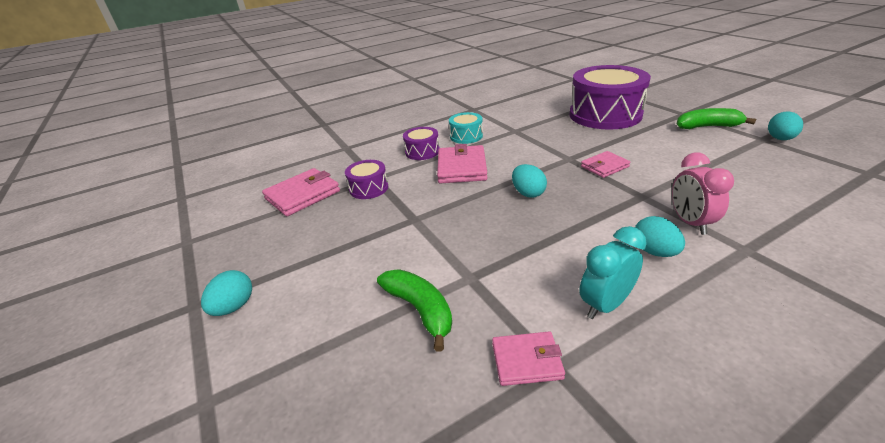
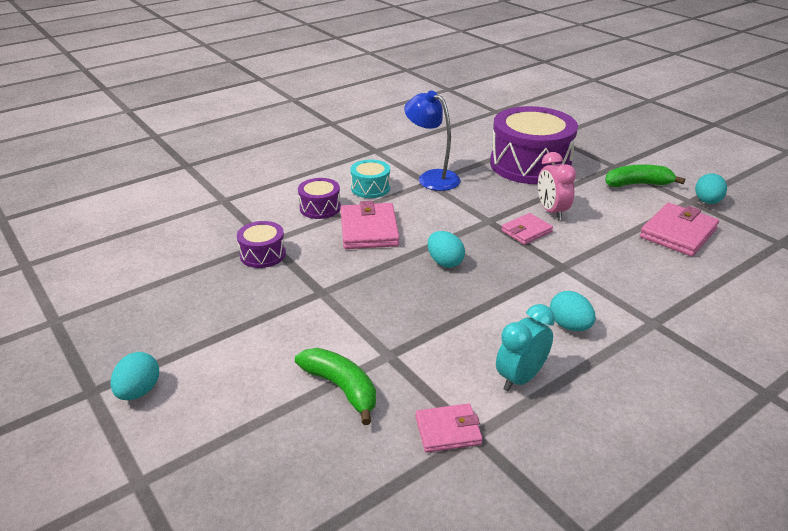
camera: 10 degrees left, 0 degrees up
(303, 195) = (183, 262): pink wallet -> pink wallet (678, 233)
(519, 127) = (432, 177): none -> blue lamp
(690, 223) = (606, 295): pink clock -> pink clock (551, 211)

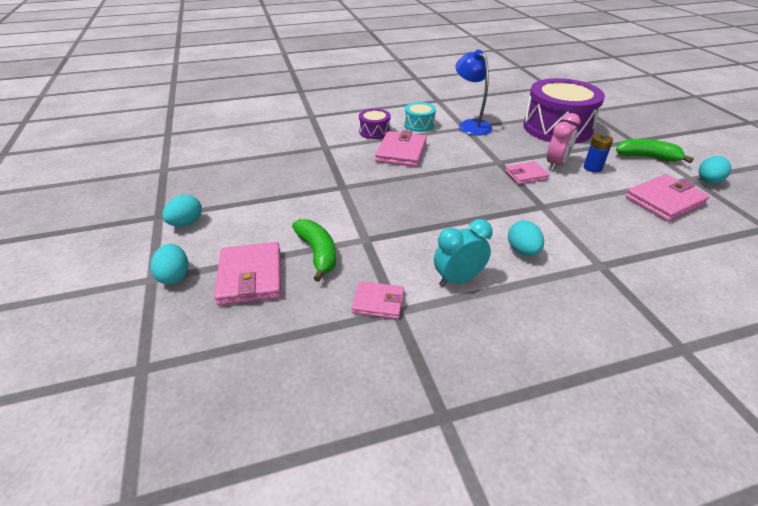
camera: 20 degrees right, 5 degrees up
(263, 254) = (316, 154): purple drum -> none
(274, 442) = (250, 277): none -> pink wallet
(444, 262) = (446, 184): turquoise egg -> turquoise egg (174, 276)
(551, 211) = (556, 164): pink clock -> pink clock turned 150 degrees counterclockwise
(590, 208) = (592, 168): none -> blue battery

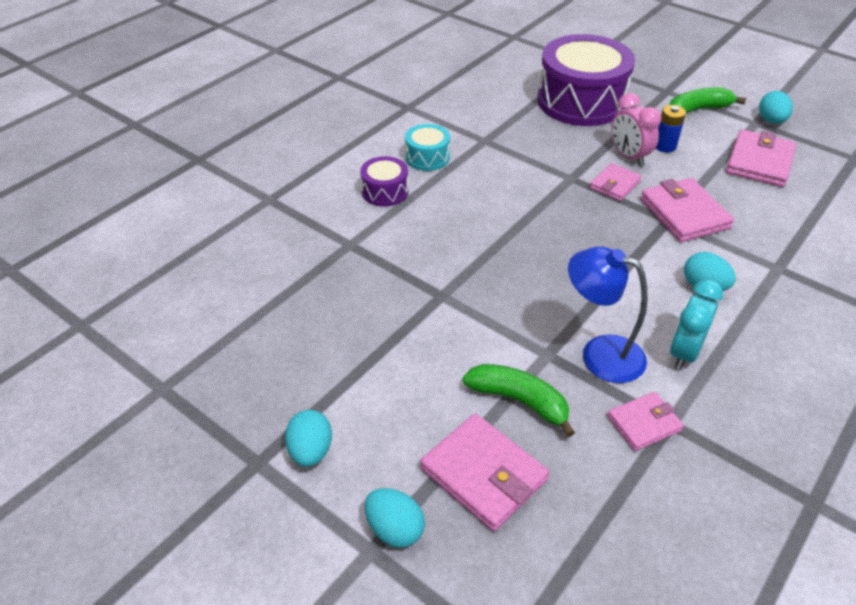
camera: 35 degrees left, 5 degrees up
(401, 152) = (453, 210): pink wallet -> pink wallet (684, 214)
(470, 125) = (486, 133): blue lamp -> blue lamp (600, 354)
(556, 164) = (628, 157): pink clock -> pink clock turned 150 degrees clockwise

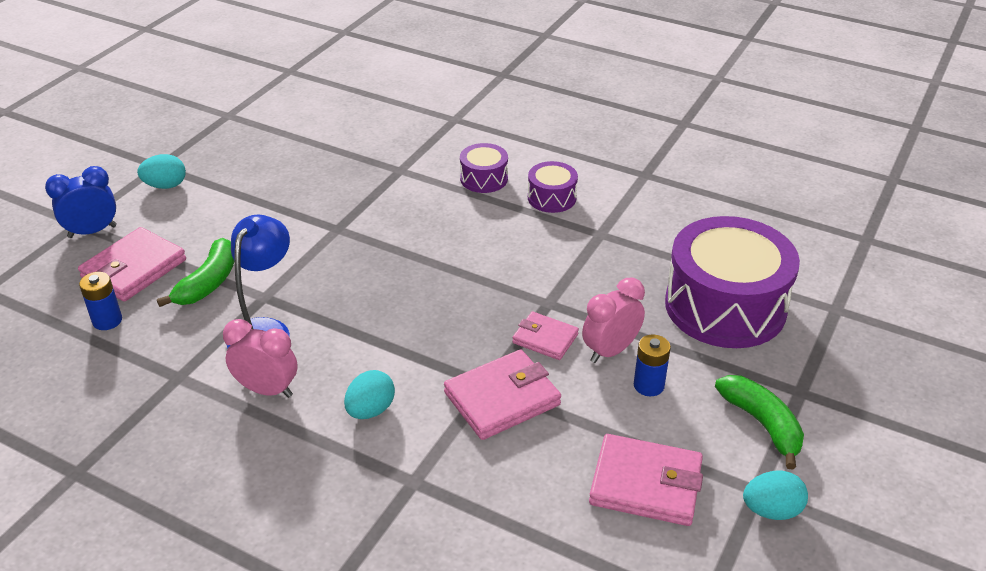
camera: 80 degrees right, 5 degrees down
(395, 529) = (92, 231): turquoise egg -> blue clock
(427, 157) = (551, 198): turquoise drum -> purple drum
(579, 495) = (107, 321): none -> blue battery
(644, 423) = (178, 359): pink wallet -> none
(684, 353) = (267, 390): turquoise clock -> pink clock

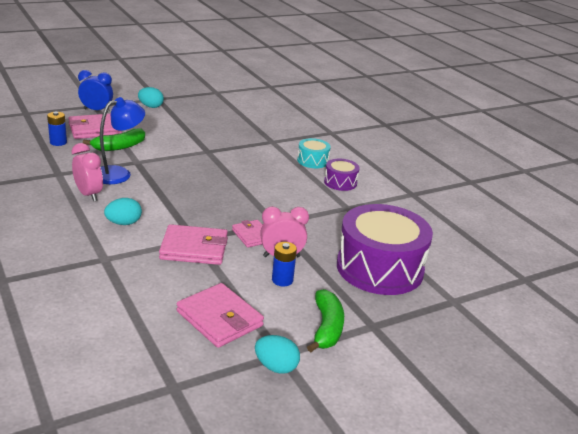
camera: 30 degrees right, 10 degrees down
(484, 179) = (312, 161): purple drum -> turquoise drum

